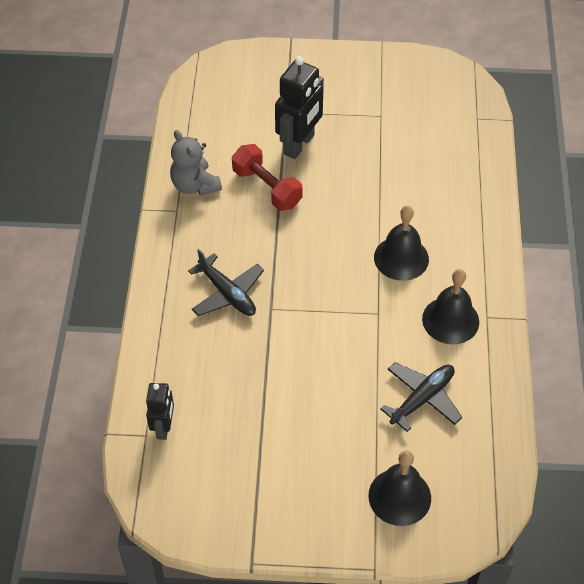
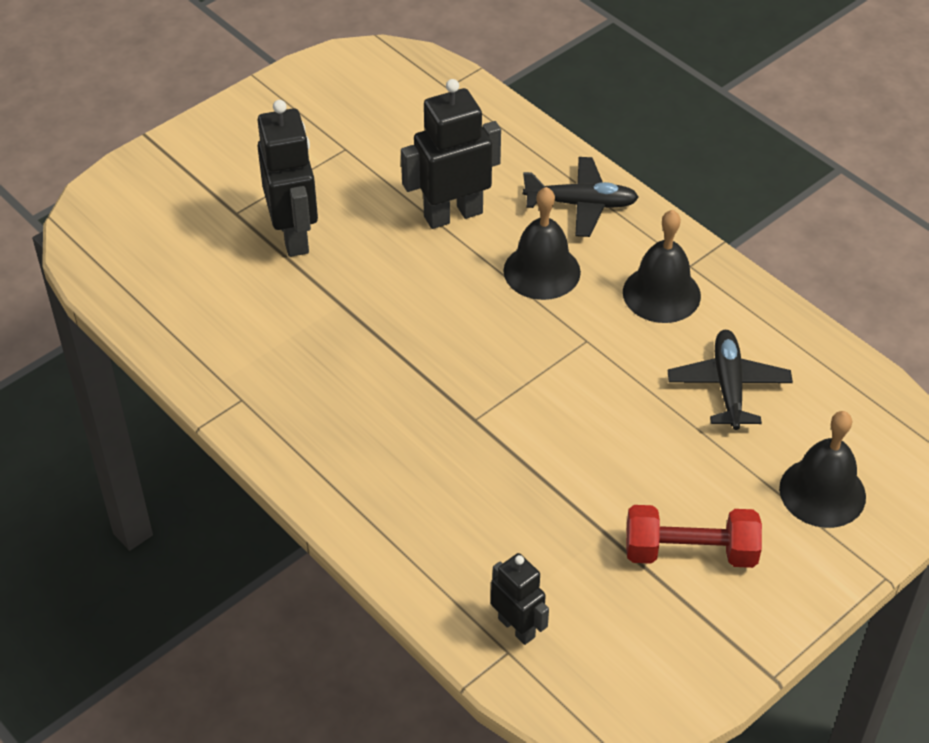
camera: 45 degrees left, 5 degrees down
(195, 185) = (229, 358): grey teddy bear -> none
(227, 294) = (410, 440): black plane -> black plane (581, 204)
(267, 188) = (315, 303): red dumbbell -> red dumbbell (690, 552)
(392, 192) = (453, 214): none -> black robot

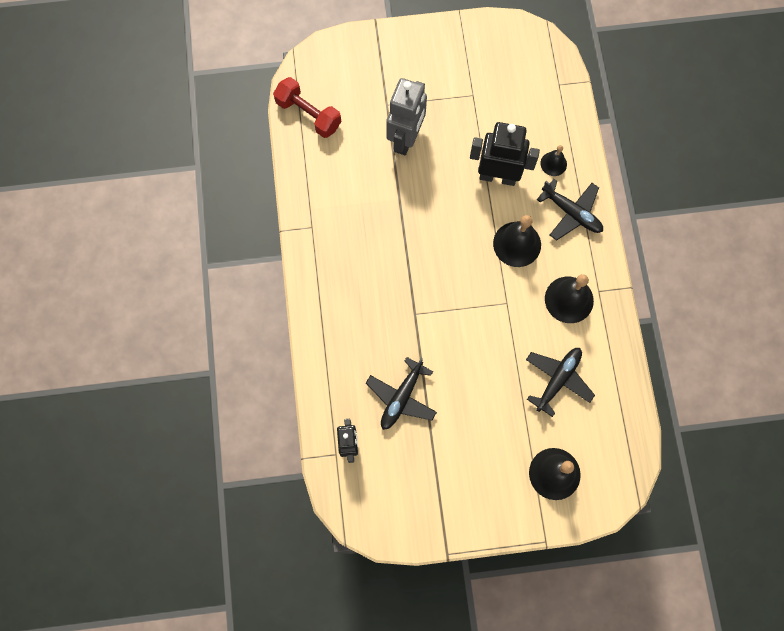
camera: 35 degrees right, 25 degrees up
(294, 235) = (406, 139): black robot -> grey robot
(512, 167) = (553, 163): none -> black bell
(541, 526) = (401, 398): none -> black plane
(690, 552) = (461, 461): red dumbbell -> red dumbbell (308, 114)

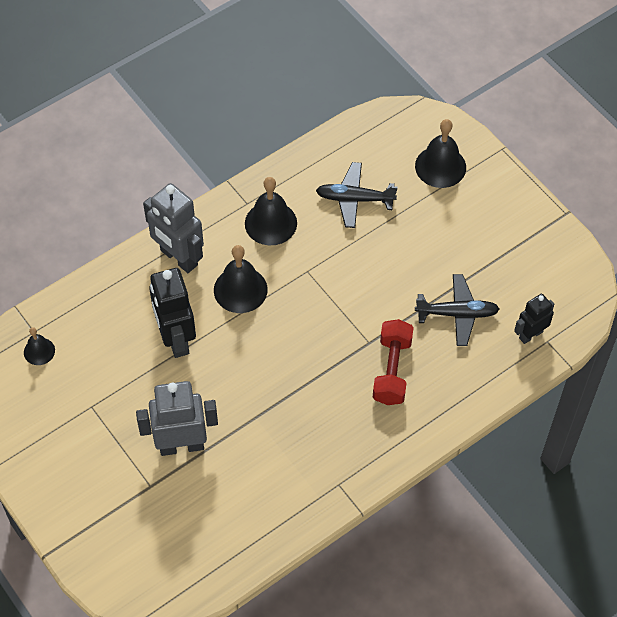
camera: 120 degrees left, 15 degrees down
(308, 114) = (208, 561): red dumbbell -> red dumbbell (392, 370)
(553, 163) = (132, 296): black bell -> black bell (39, 351)
(571, 213) = (178, 258): black plane -> grey robot

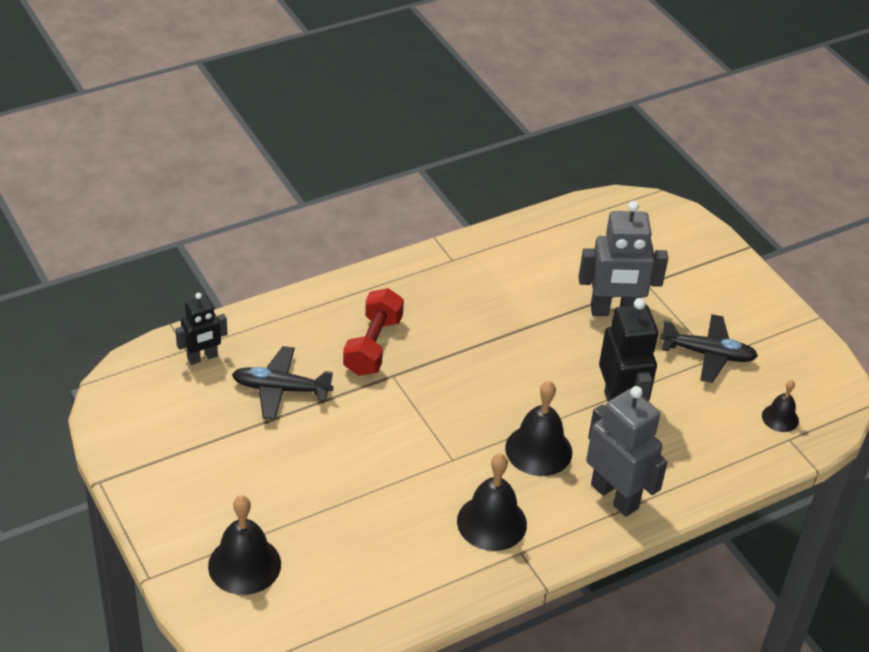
camera: 175 degrees left, 15 degrees down
(354, 199) = (374, 537): black plane -> black plane (708, 354)

